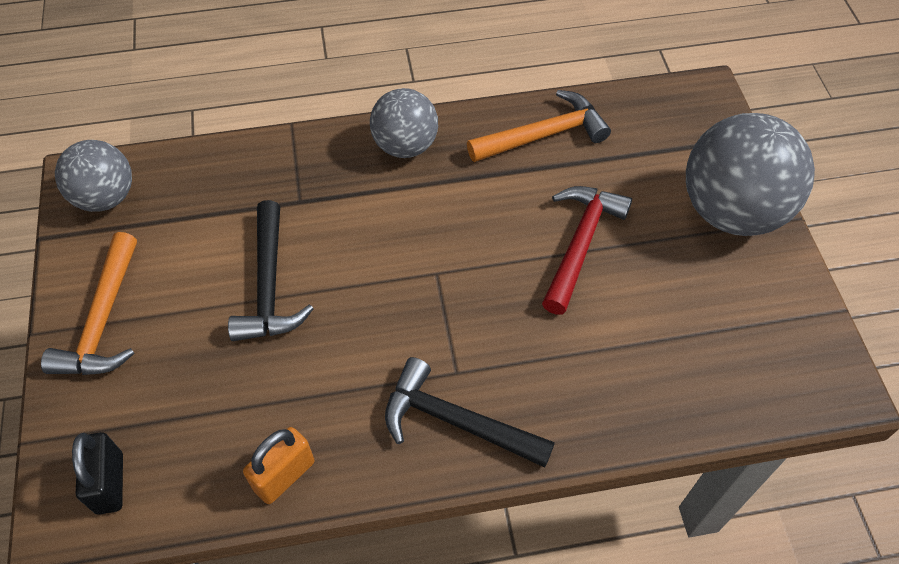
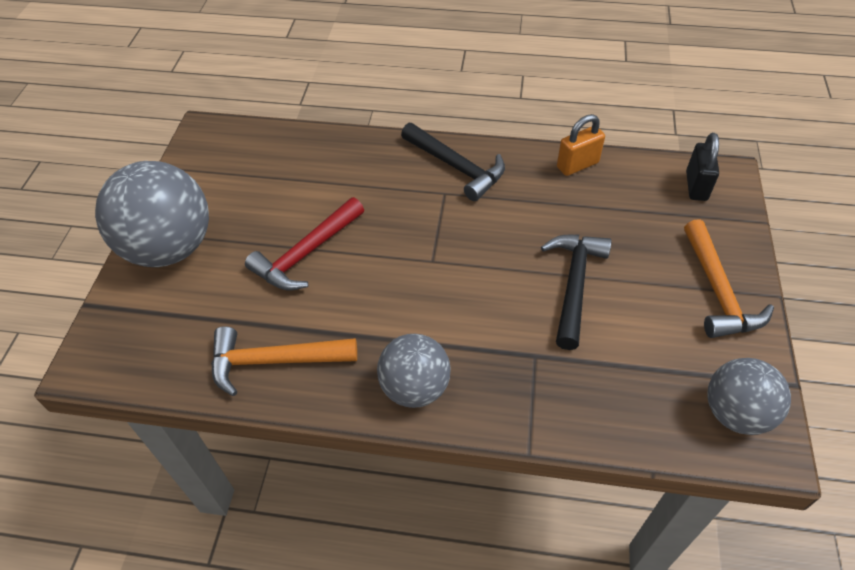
camera: 160 degrees left, 5 degrees down
(103, 321) = (718, 291): orange hammer -> orange hammer turned 150 degrees clockwise

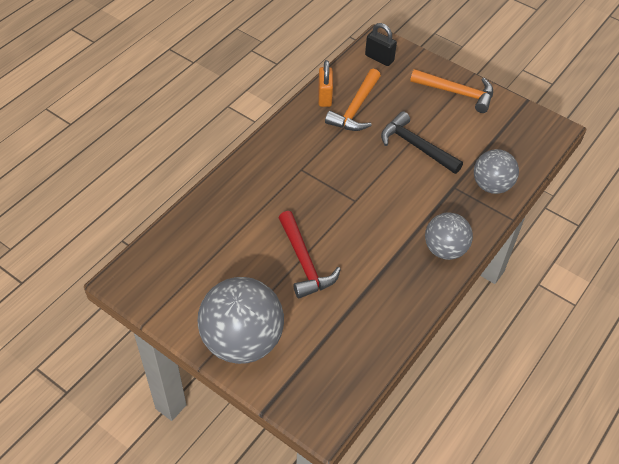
camera: 65 degrees left, 0 degrees up
(274, 361) = (385, 311): orange hammer -> orange hammer (355, 109)
(456, 167) = (282, 153): black hammer -> none
(735, 413) = (531, 129): grey ball -> grey ball (491, 185)

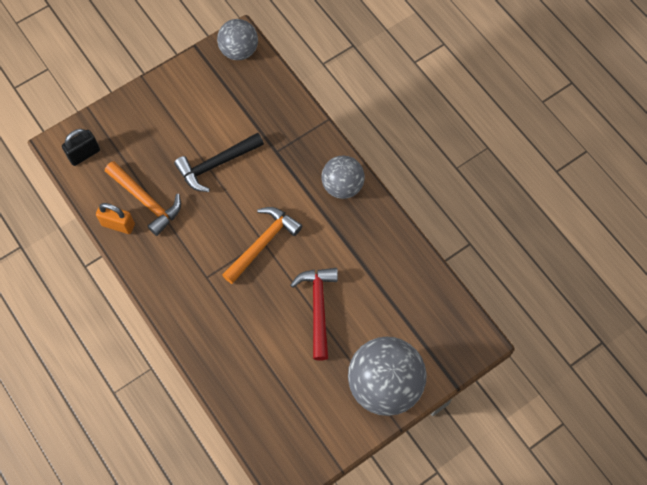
camera: 70 degrees left, 15 degrees up
(304, 262) = (318, 308): red hammer -> red hammer turned 90 degrees counterclockwise
(457, 93) = (162, 102): orange hammer -> orange hammer (263, 243)
(491, 185) = (286, 120): grey ball -> grey ball (239, 50)

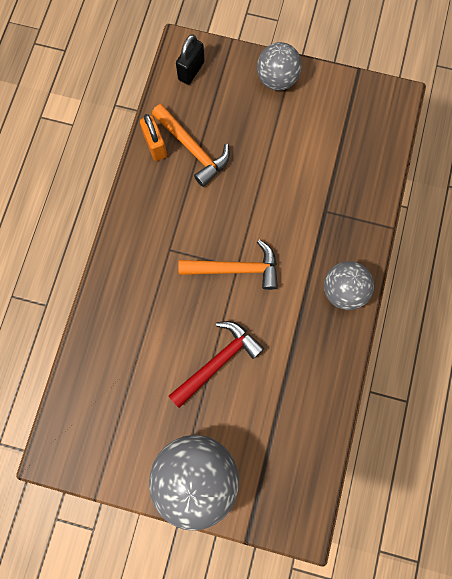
camera: 50 degrees right, 10 degrees up
(84, 154) = (191, 71): black padlock -> black padlock turned 75 degrees counterclockwise
(146, 201) = (193, 149): orange hammer -> orange hammer turned 45 degrees counterclockwise
(216, 164) = (271, 174): black hammer -> none
(239, 50) = (387, 106): grey ball -> grey ball (277, 80)

